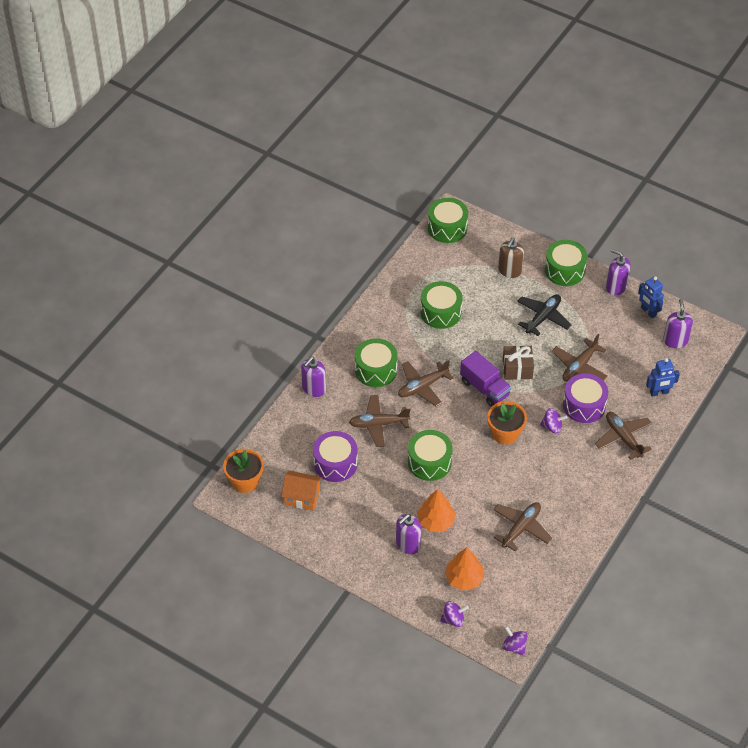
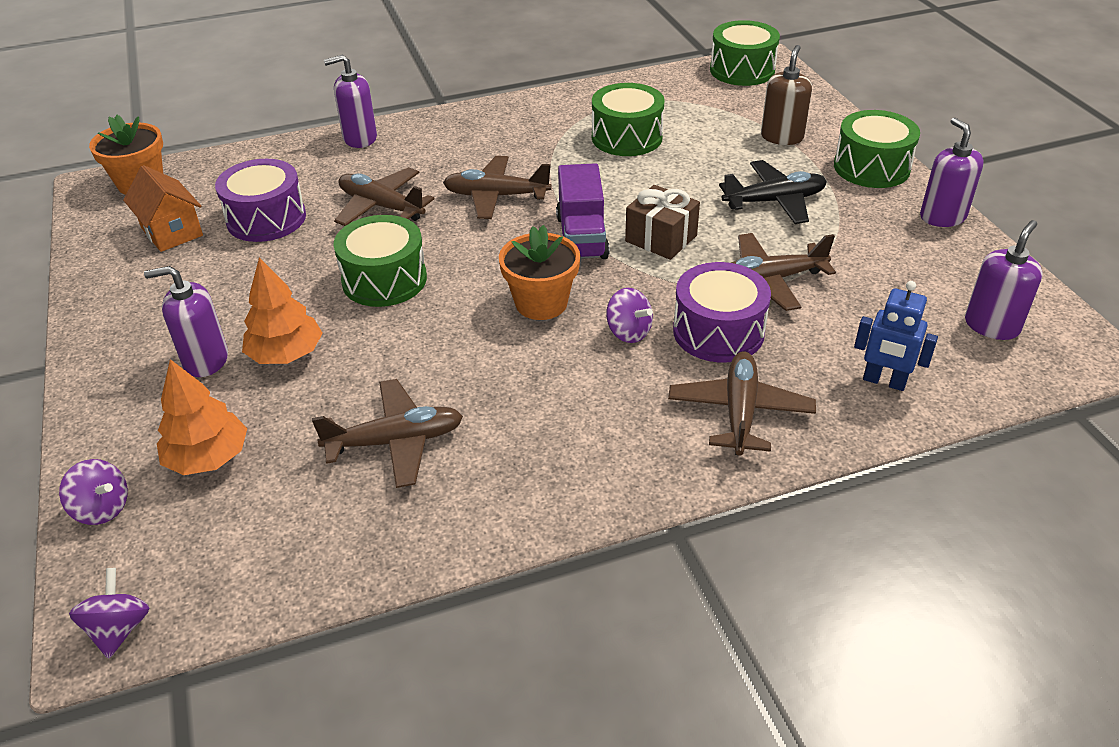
camera: 40 degrees right, 10 degrees down
(376, 370) = (460, 154): green drum -> none
(509, 271) = (782, 137): brown soap dispenser -> brown soap dispenser turned 135 degrees clockwise
(648, 311) = (973, 267): blue robot -> none

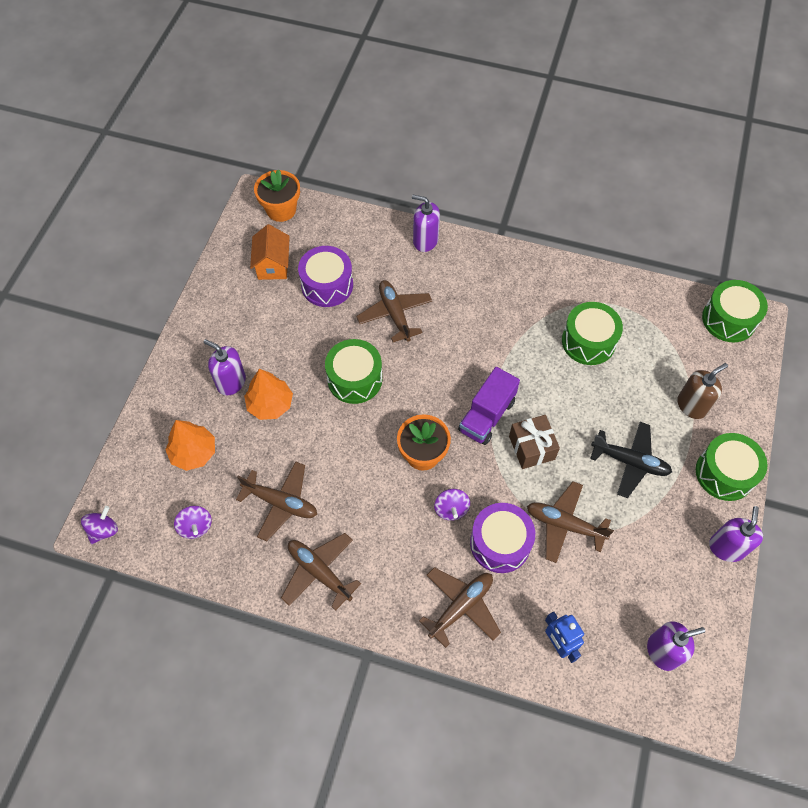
camera: 35 degrees right, 20 degrees up
(102, 509) = (133, 453): purple spinning top -> purple spinning top (196, 526)
(496, 196) = (465, 347): brown plane -> brown plane (319, 572)

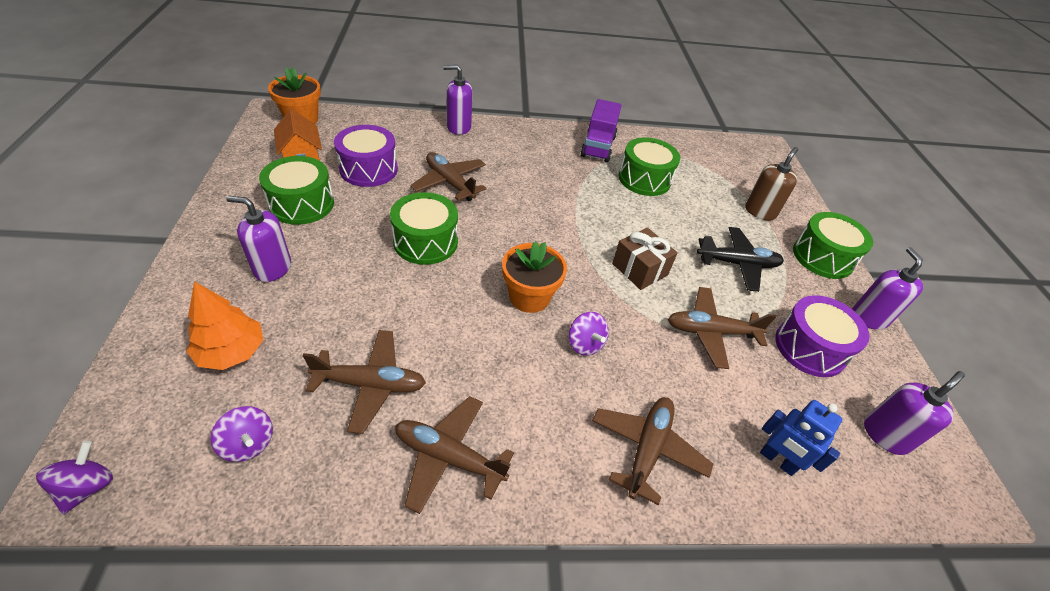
camera: 25 degrees left, 15 degrees down
(270, 404) = (329, 281): orange tree -> none
(486, 416) = (581, 250): purple truck -> purple truck (598, 146)
(500, 543) = (655, 366): purple drum -> purple drum (810, 347)
(728, 319) = (747, 150): green drum -> green drum (302, 204)

